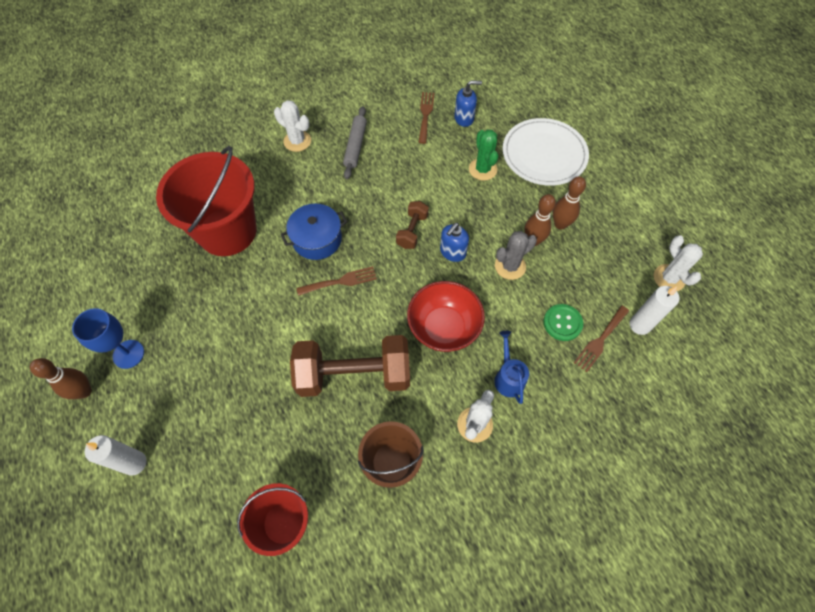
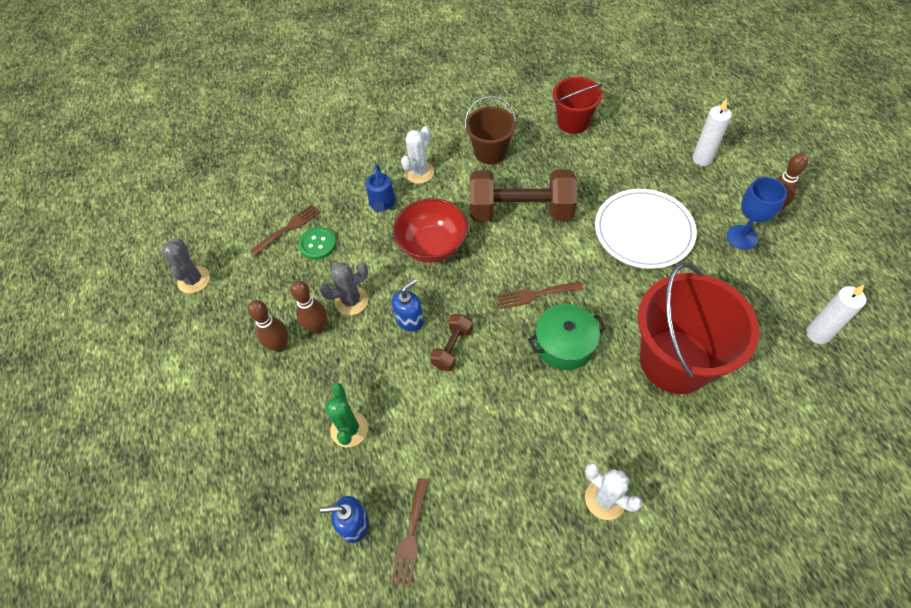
camera: 170 degrees left, 5 degrees down
(317, 239) = (564, 344): blue pot -> green pot
(355, 146) = (519, 483): grey rolling pin -> none
(544, 154) = (261, 448): white plate -> white plate (643, 231)
(639, 325) = (246, 239): white candle -> white candle (818, 334)
(669, 278) = (194, 280): white cactus -> grey cactus

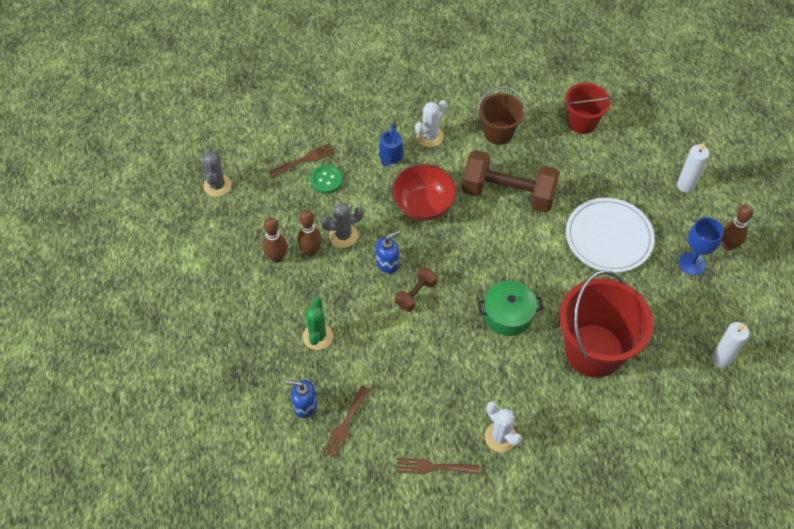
camera: 10 degrees right, 0 degrees up
(535, 295) = (497, 268): brown fork -> brown fork (433, 467)

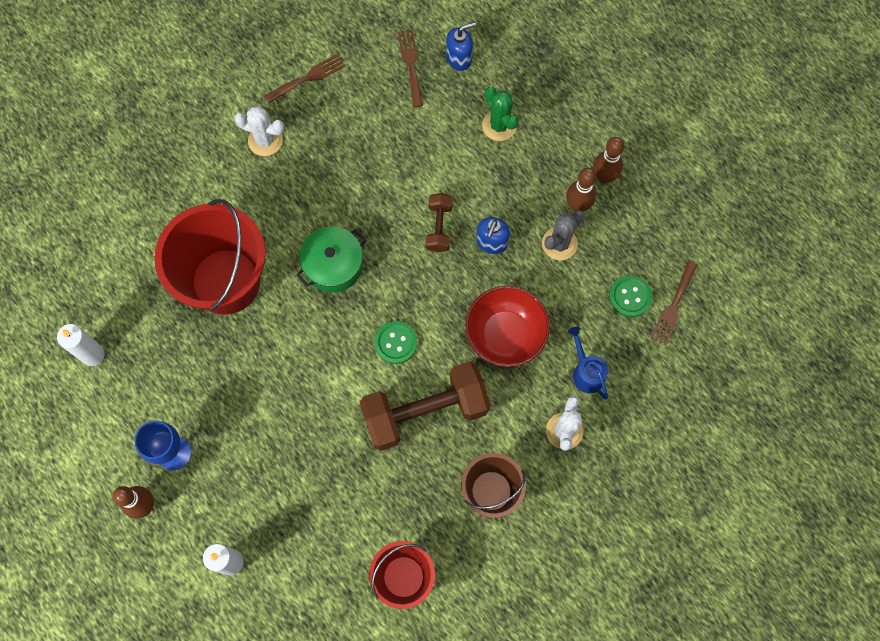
camera: 145 degrees right, 15 degrees up
(217, 185) = (734, 214): grey cactus -> none
(499, 242) = (396, 343): none -> green button
(608, 237) = (282, 428): white plate -> none

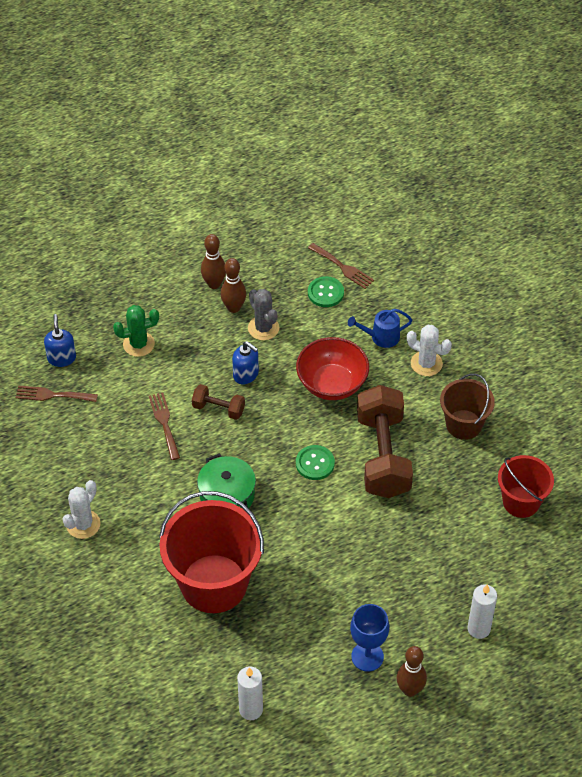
camera: 75 degrees left, 20 degrees down
(308, 78) = (32, 477): brown fork -> brown fork (164, 423)

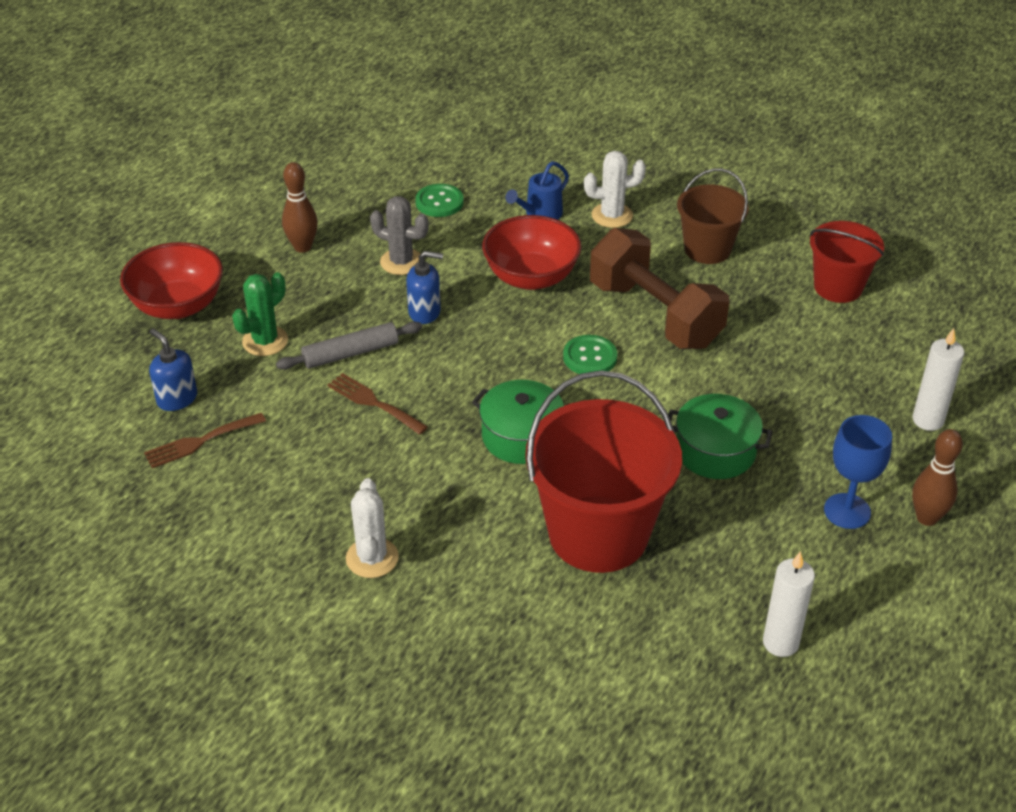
camera: 35 degrees left, 10 degrees down
(110, 290) = (178, 306): none -> red bowl
(179, 380) = (350, 353): none -> grey rolling pin
(218, 409) = (425, 358): brown dumbbell -> none
(234, 308) = (348, 258): brown bowling pin -> none
(329, 571) = (715, 451): none -> green pot
(343, 267) = (435, 173): brown fork -> none

